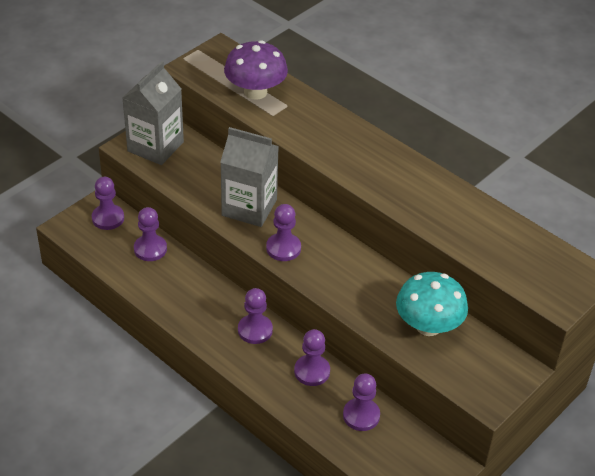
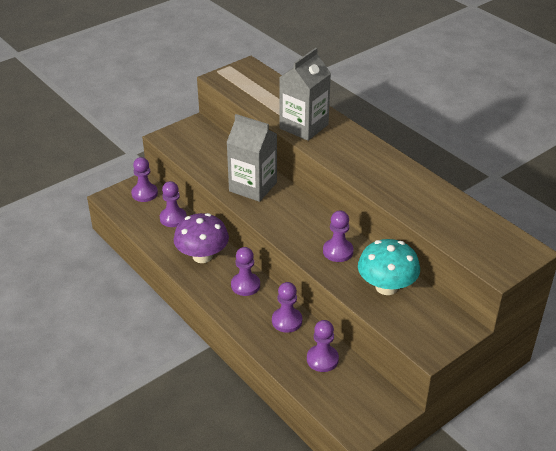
camera: 10 degrees right, 5 degrees down
(155, 147) = (187, 138): grey carton -> grey carton (304, 126)
(255, 92) = (269, 97): purple mushroom -> purple mushroom (202, 256)
(283, 248) = (274, 219): purple pawn -> purple pawn (338, 251)

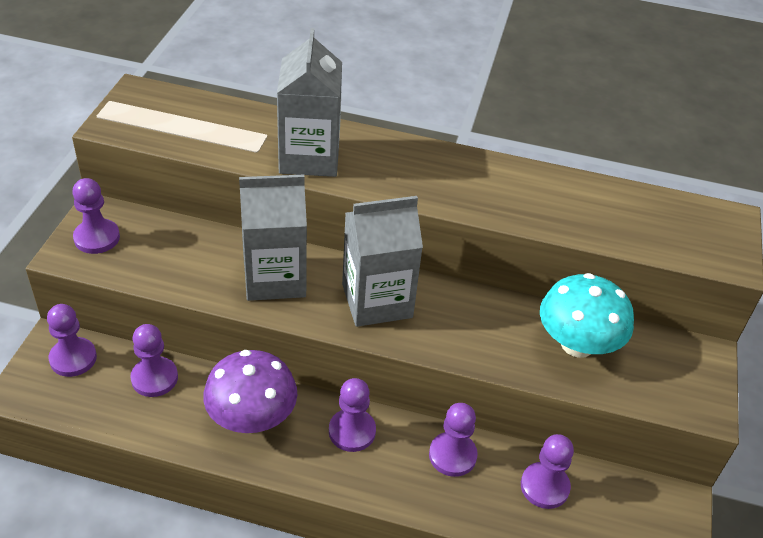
camera: 40 degrees left, 5 degrees up
(295, 219) = (377, 301): none -> grey carton
(338, 251) = (475, 323): purple pawn -> purple pawn (97, 238)

